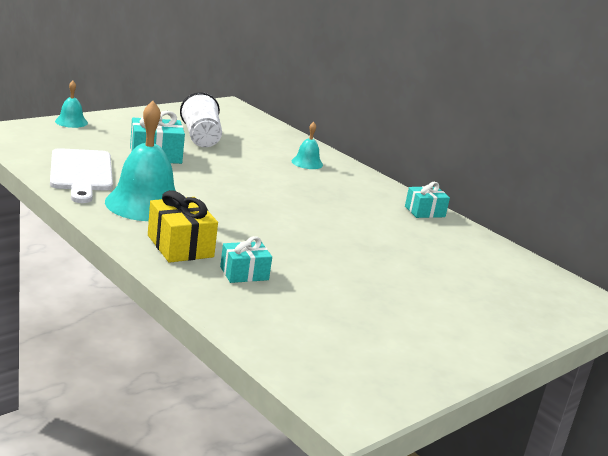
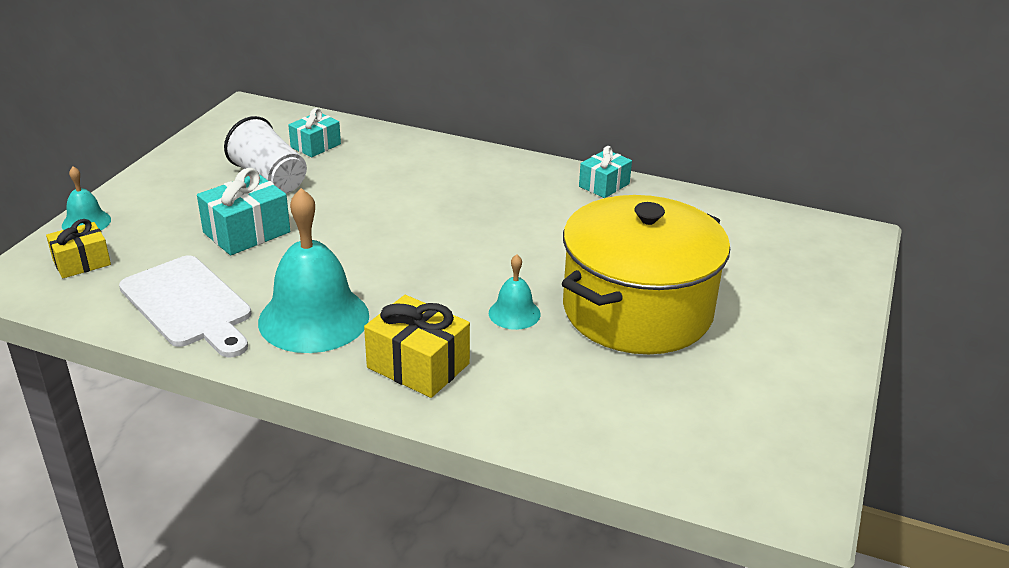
camera: 25 degrees left, 10 degrees up
(47, 136) = (82, 262): none -> yellow gift
(244, 273) = (522, 371): turquoise gift -> turquoise gift (315, 146)
(307, 163) = (422, 166): turquoise bell -> turquoise bell (514, 313)
(364, 276) = (637, 310): none -> yellow pot

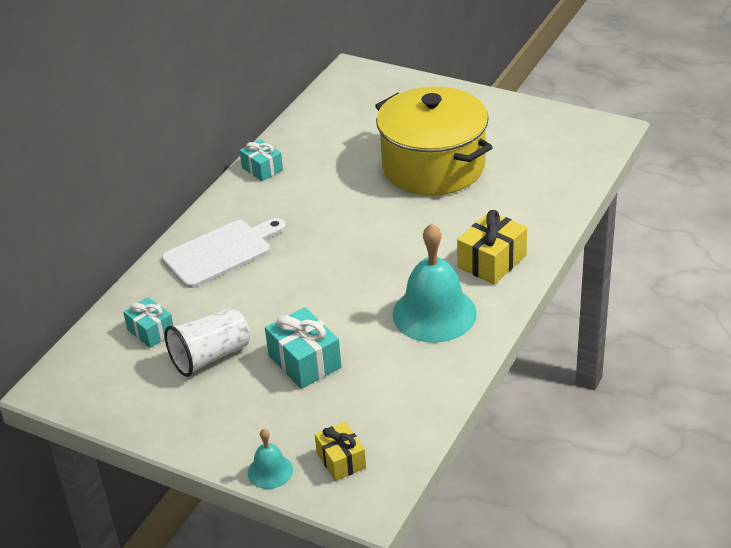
camera: 80 degrees left, 5 degrees up
(189, 305) = (412, 383): white cutting board -> white cutting board (221, 252)
(514, 313) = (433, 218): turquoise bell -> none

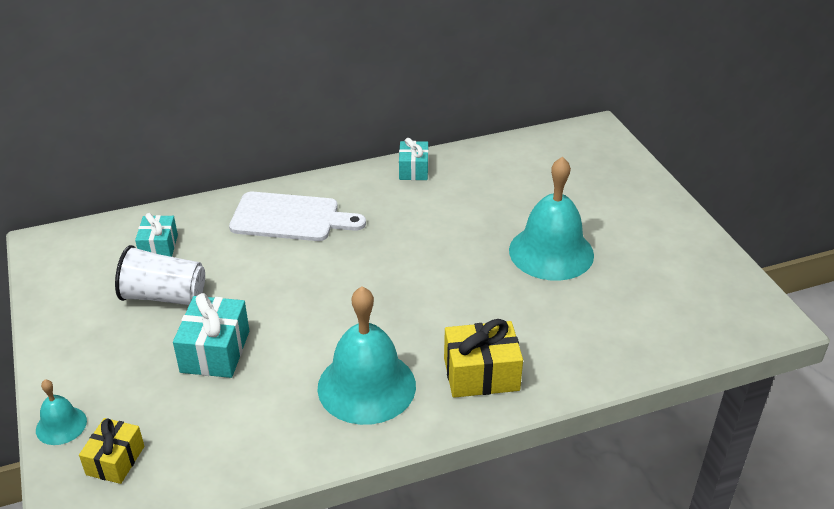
camera: 40 degrees right, 0 degrees up
(433, 167) = (551, 252): yellow pot -> turquoise bell

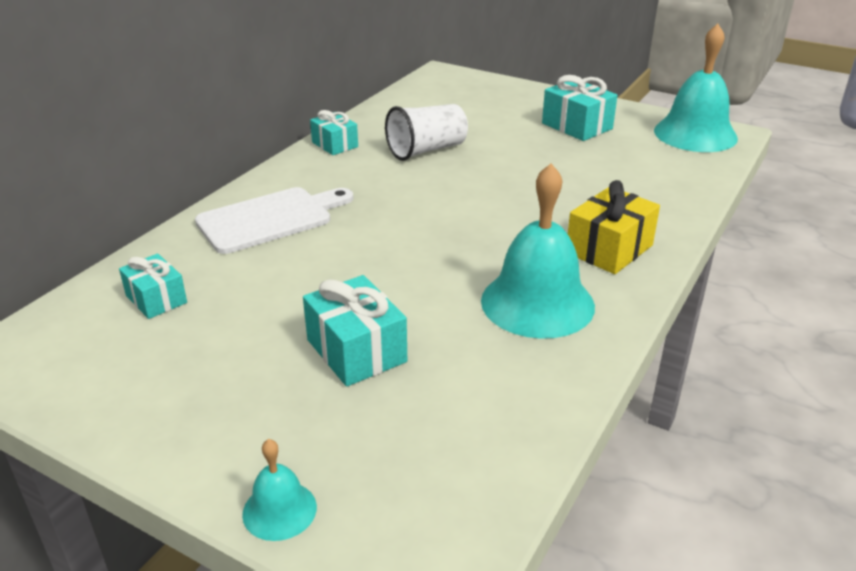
camera: 40 degrees left, 5 degrees down
(115, 460) = (395, 501): yellow gift -> none
(164, 296) = (227, 335): white cup -> white cup (427, 150)
(551, 252) = (530, 153): turquoise bell -> turquoise bell (695, 134)
(634, 243) = (577, 126): none -> turquoise gift

